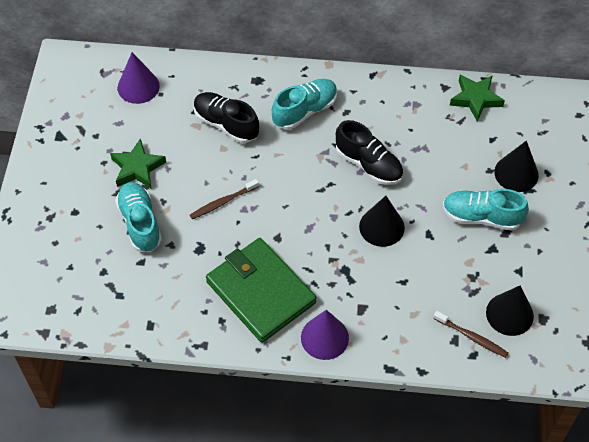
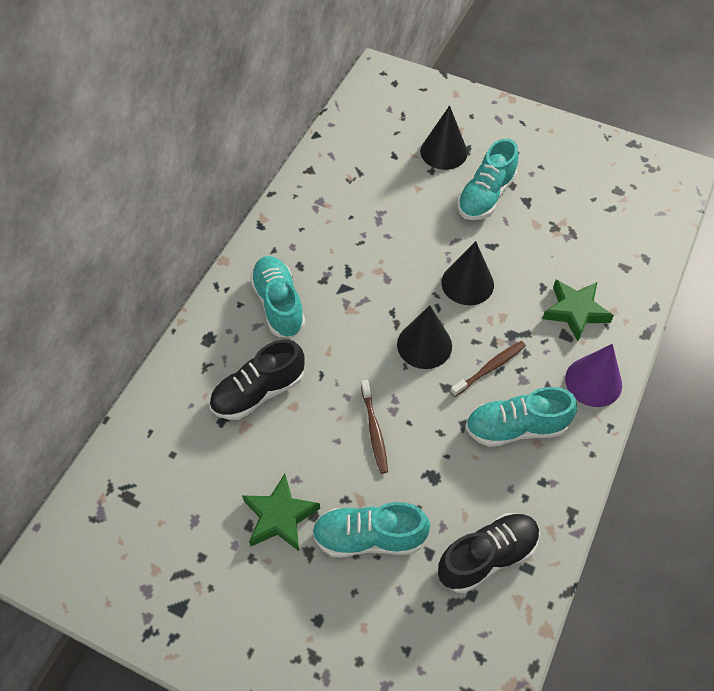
camera: 70 degrees left, 0 degrees up
(138, 86) = (146, 478): purple cone -> none
(260, 292) = (515, 428): green wallet -> turquoise shoe
(368, 164) = (381, 268): black shoe -> black shoe (487, 557)
(471, 337) = (625, 252): brown toothbrush -> brown toothbrush (489, 368)
(475, 99) = (337, 151): green star -> green star (575, 311)
(509, 314) = (606, 213): black cone -> black cone (424, 345)

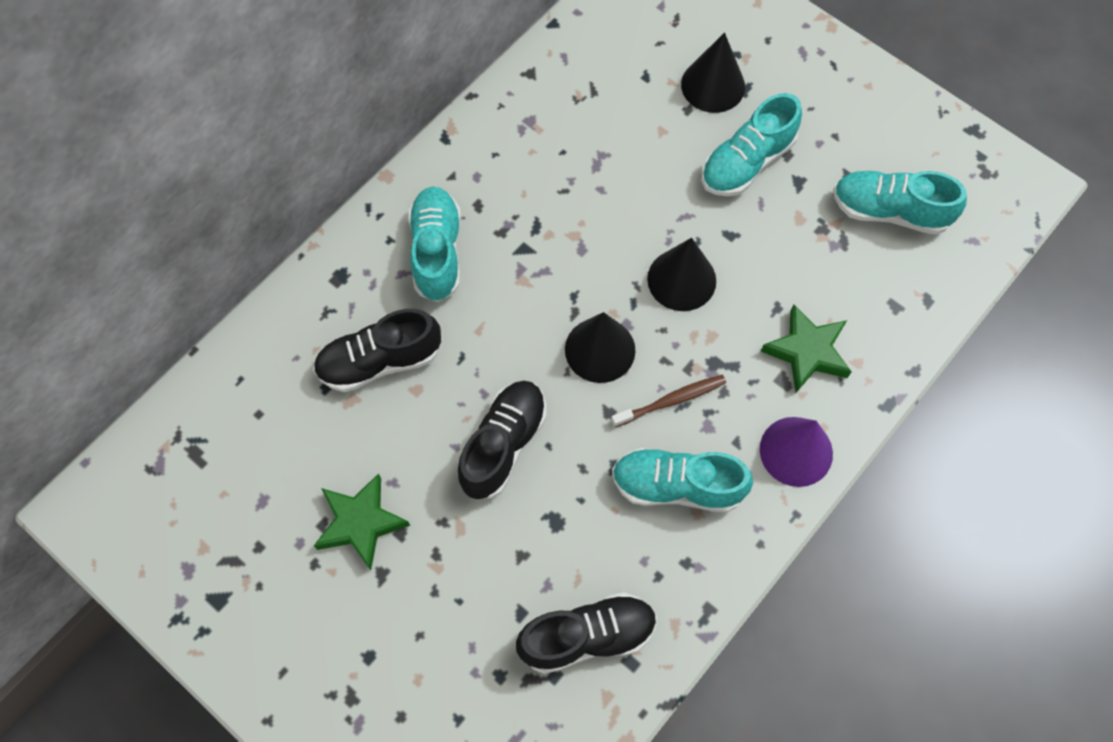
camera: 15 degrees right, 10 degrees up
(369, 537) = (456, 575): turquoise shoe -> turquoise shoe (889, 211)
(374, 430) = (503, 445): brown toothbrush -> black shoe

